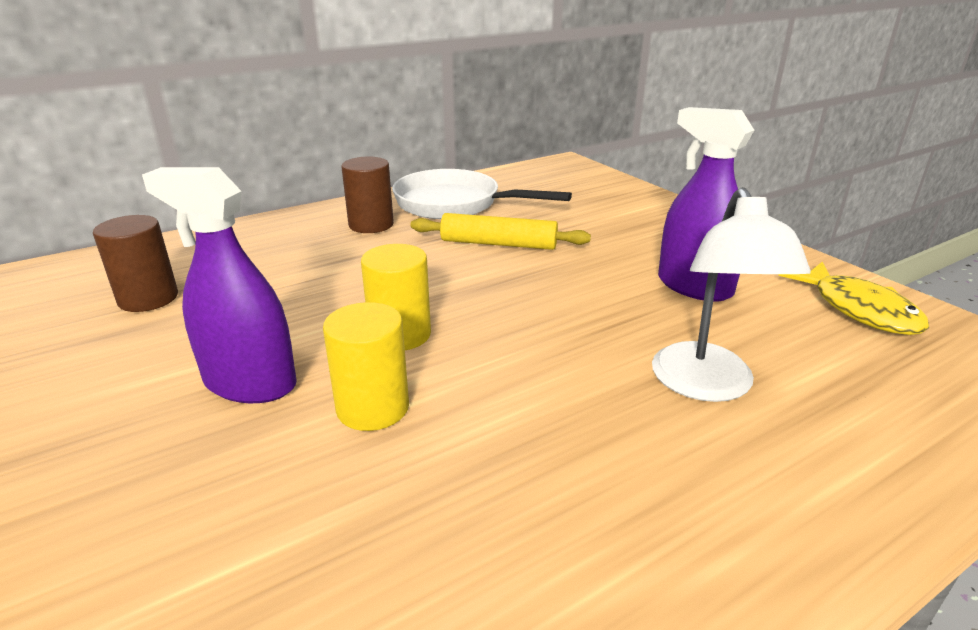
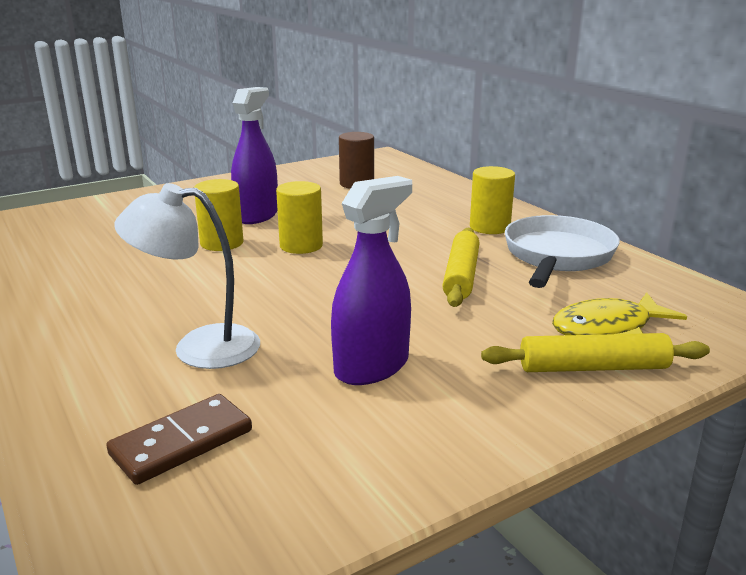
camera: 90 degrees right, 5 degrees down
(371, 225) = (489, 227): brown cylinder -> yellow cylinder
(652, 211) = (593, 367): none -> yellow rolling pin
(858, 309) = (309, 471): yellow fish -> yellow fish (608, 328)
(878, 373) = (182, 442): none -> brown domino

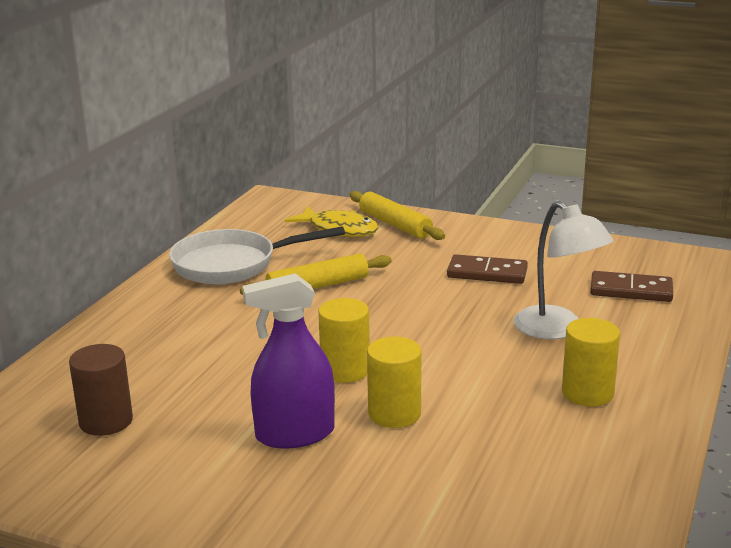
camera: 125 degrees left, 0 degrees up
(371, 367) = (487, 273): purple spray bottle -> brown domino
(489, 227) = (189, 304): yellow cylinder -> yellow cylinder (587, 393)

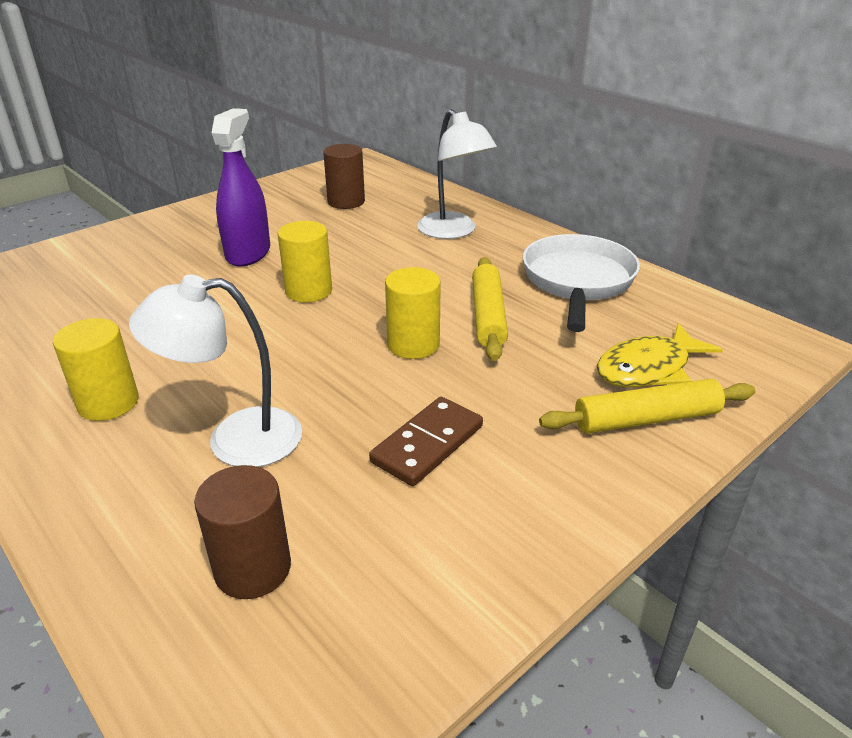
camera: 115 degrees right, 10 degrees up
(160, 334) = (453, 231): none -> white lamp
(394, 414) = (219, 295): yellow cylinder -> yellow cylinder (413, 344)
(631, 290) = (253, 568): brown domino -> brown cylinder

